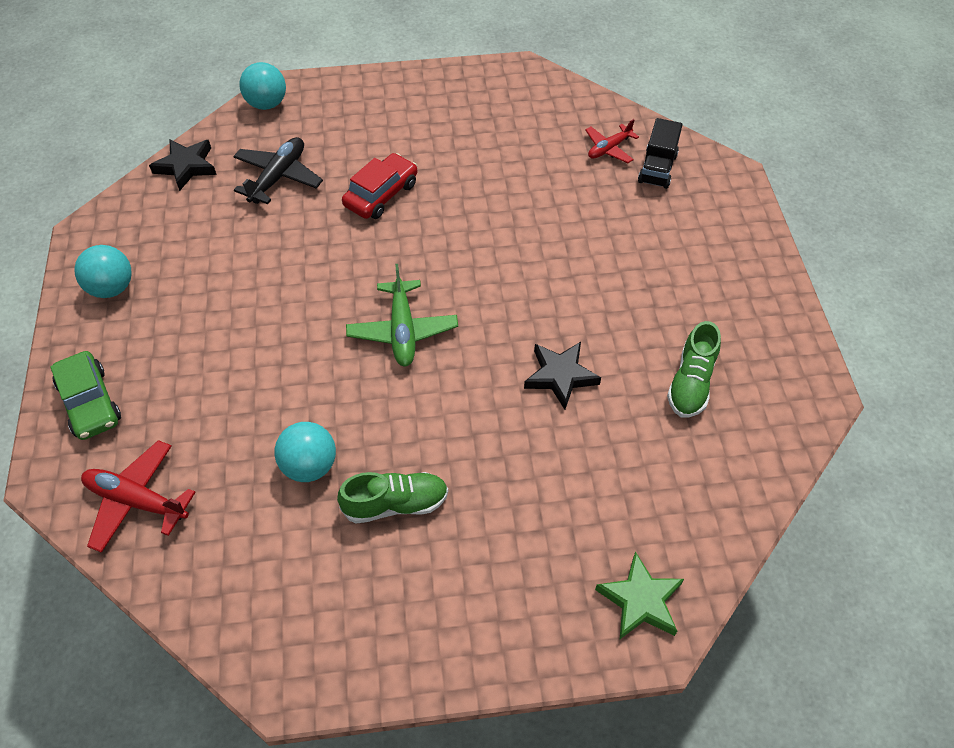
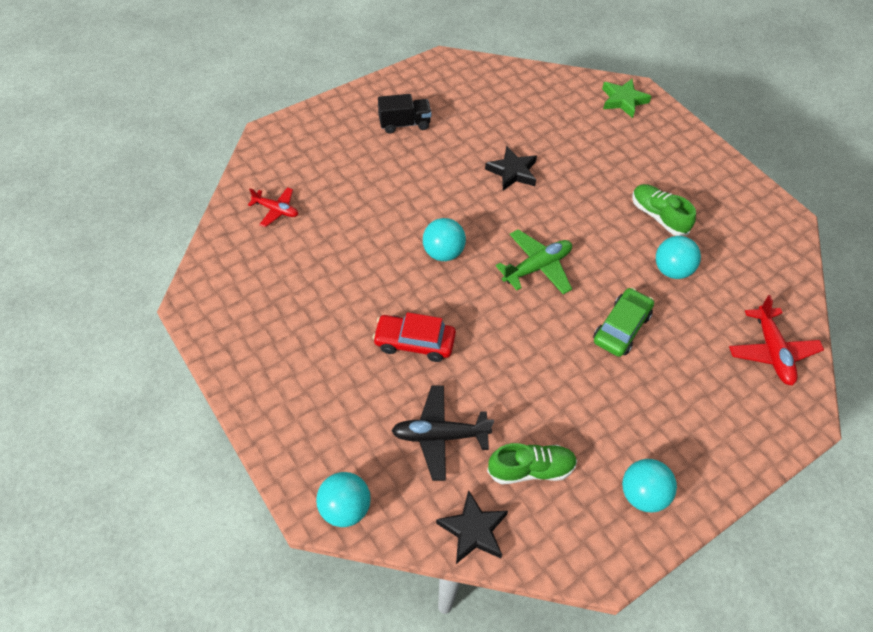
camera: 120 degrees left, 0 degrees up
(90, 402) = (739, 432): green car -> green car (621, 328)
(474, 257) = (443, 253): none -> turquoise ball
(657, 168) = (285, 175): black truck -> black truck (404, 124)
(691, 382) = (473, 113): green shoe -> green shoe (530, 469)

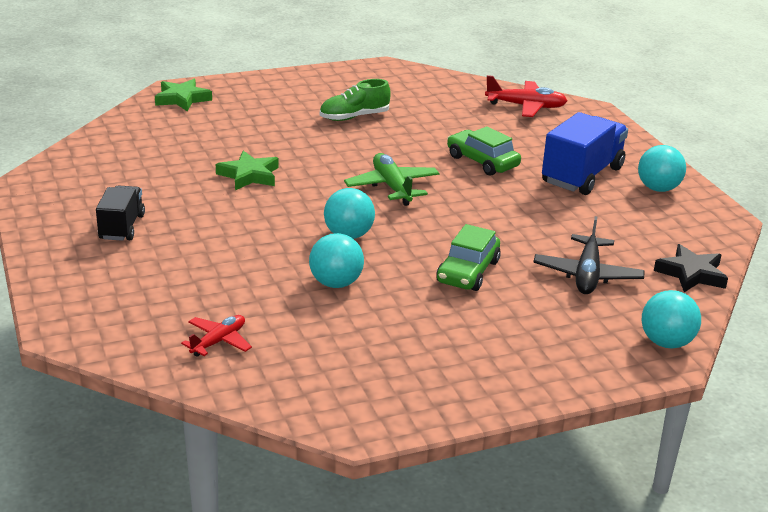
camera: 75 degrees left, 25 degrees down
(414, 343) = (468, 272): red car -> green car
(512, 172) = (249, 175): black star -> green star
(530, 469) = (629, 234): green shoe -> none
(636, 418) = (582, 175): none -> blue truck
(671, 270) = (423, 125): turquoise ball -> turquoise ball (336, 283)

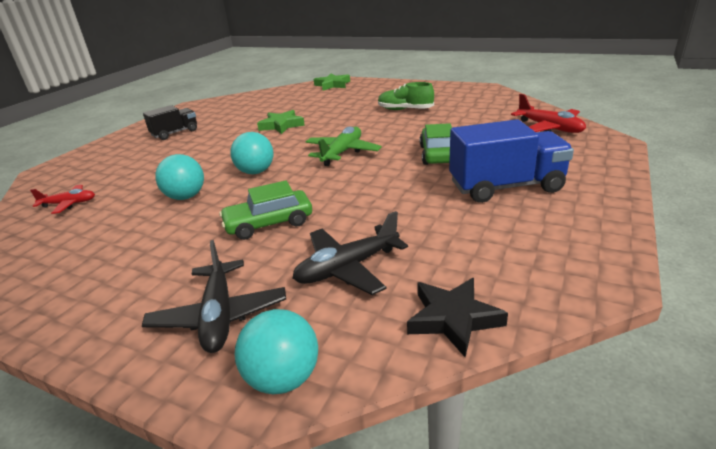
camera: 50 degrees right, 0 degrees up
(569, 338) = (219, 315): none -> black plane
(658, 188) = (568, 221): turquoise ball -> none

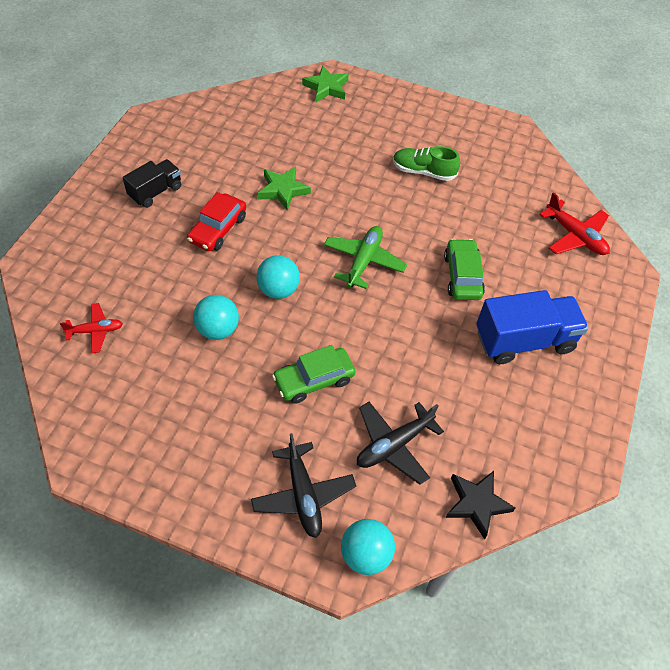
camera: 10 degrees left, 25 degrees up
(217, 146) = (218, 229): none -> red car

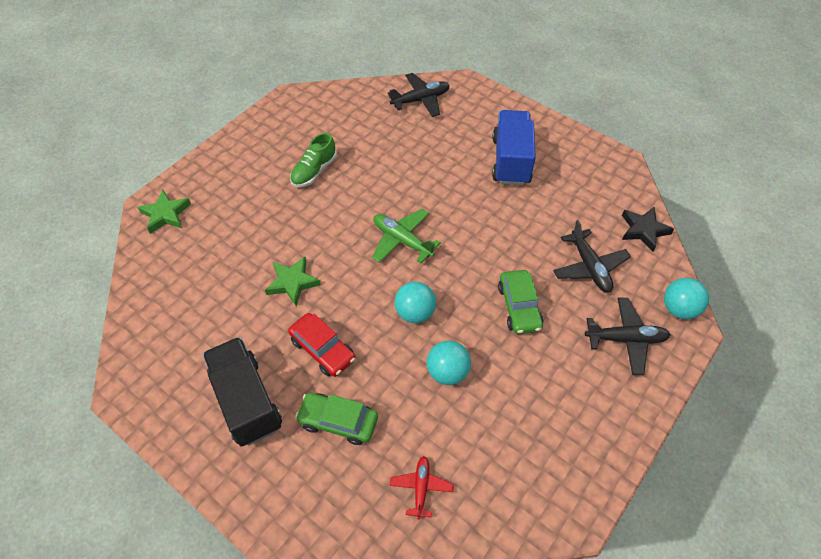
camera: 70 degrees left, 0 degrees up
(155, 192) = (246, 401): black truck -> black truck, size x1.65
(462, 276) = (439, 178): green car -> green car (338, 421)
(575, 236) = (420, 100): red plane -> black plane

